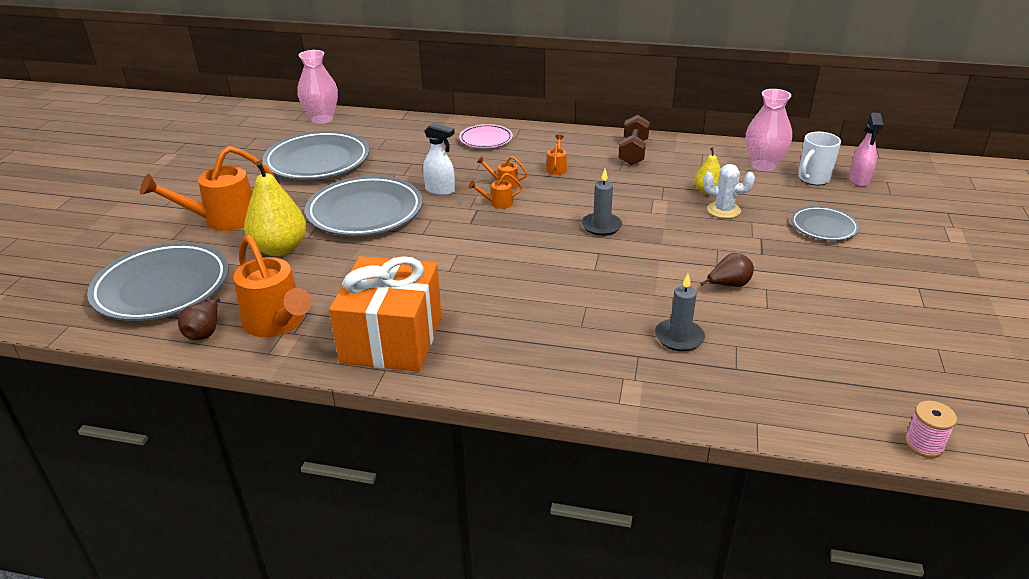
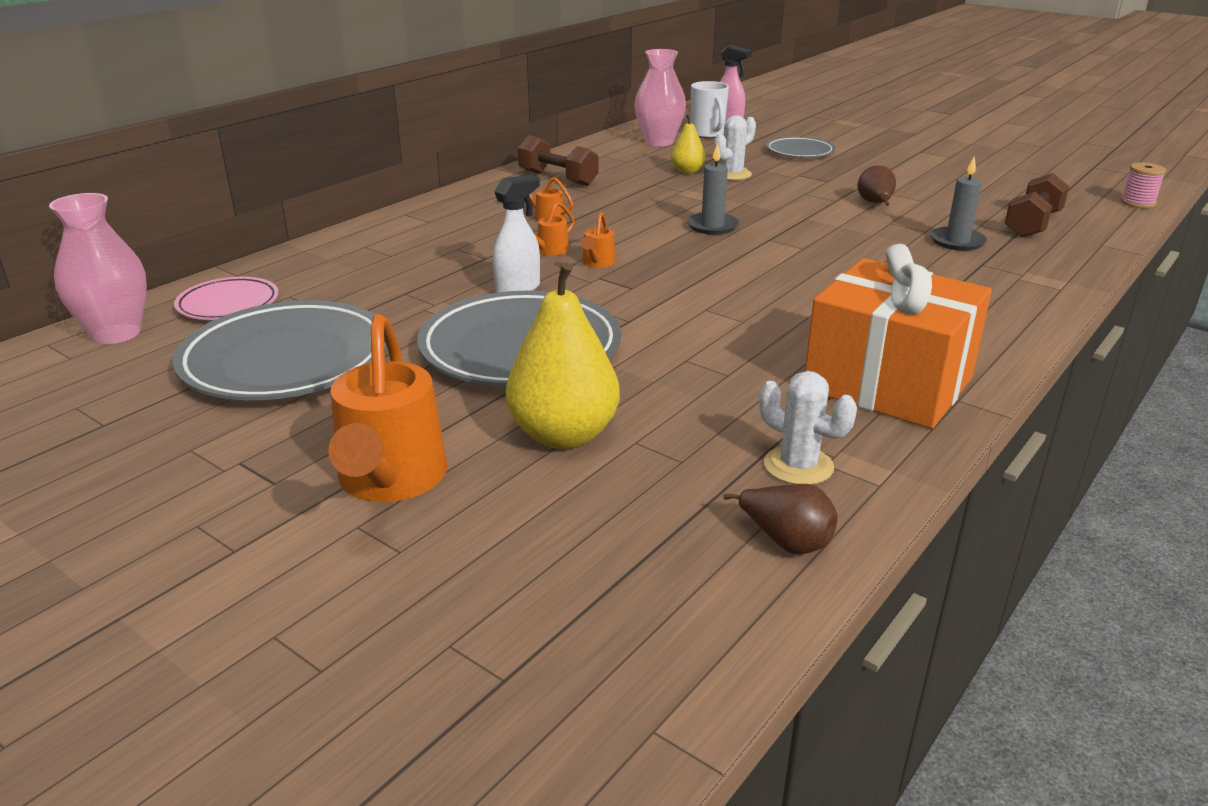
camera: 65 degrees left, 5 degrees down
(162, 288) = (594, 579): grey plate -> none
(277, 323) = (798, 466): orange watering can -> white cactus
(486, 140) = (406, 237): pink plate -> pink plate (228, 304)
(768, 375) = (1032, 225): none -> brown dumbbell

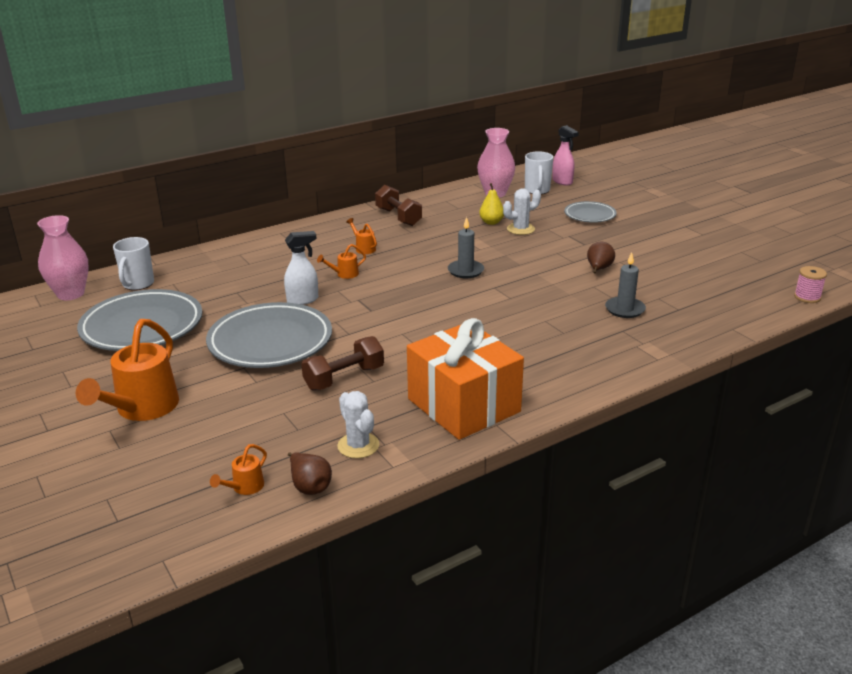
camera: 20 degrees right, 0 degrees up
(228, 304) = (137, 284): pink plate -> white mug
(563, 435) = (249, 401): yellow pear -> none
(597, 263) = (366, 289): orange watering can -> orange watering can (245, 487)
(1032, 225) = (698, 304): brown dumbbell -> brown dumbbell (344, 378)

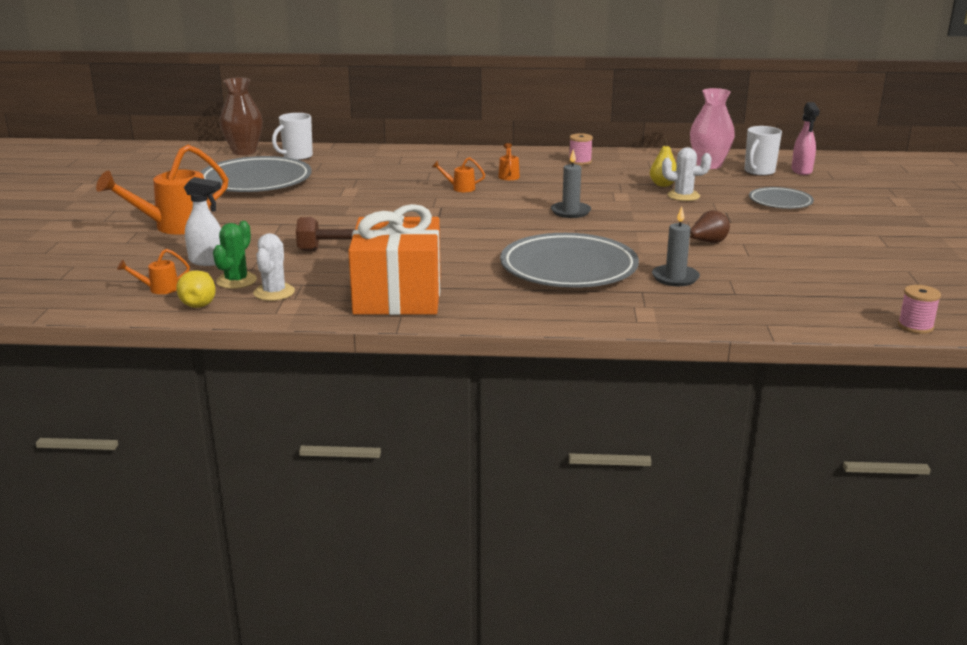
camera: 35 degrees right, 5 degrees down
(70, 294) = (244, 151): pink vase -> brown vase
(270, 342) = (326, 214): grey plate -> grey plate (568, 269)
(303, 300) = (397, 196): white spray bottle -> white spray bottle (207, 261)
(304, 447) = (236, 281): none -> green cactus
(310, 486) = (200, 303): brown pear -> yellow pear
(398, 217) = (580, 162): brown dumbbell -> pink spool

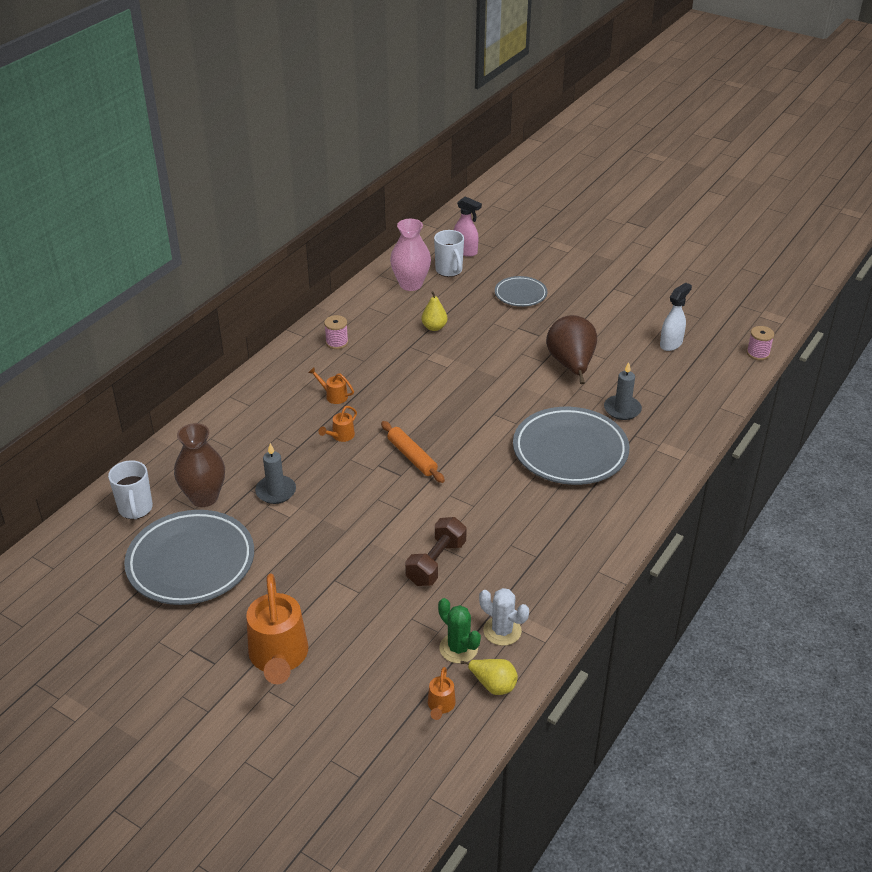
camera: 60 degrees left, 15 degrees up
(207, 261) = (396, 656): white spray bottle -> white spray bottle (671, 344)
(244, 151) = (73, 543): brown vase -> brown vase (204, 497)
(398, 295) = (558, 560): orange gift -> none
(468, 215) = (412, 457): none -> orange rolling pin
(570, 212) = (453, 400): grey candle -> grey candle (276, 491)
(683, 196) = (468, 330): white cactus -> none
(707, 243) = (571, 365): brown pear -> brown pear, size x1.87

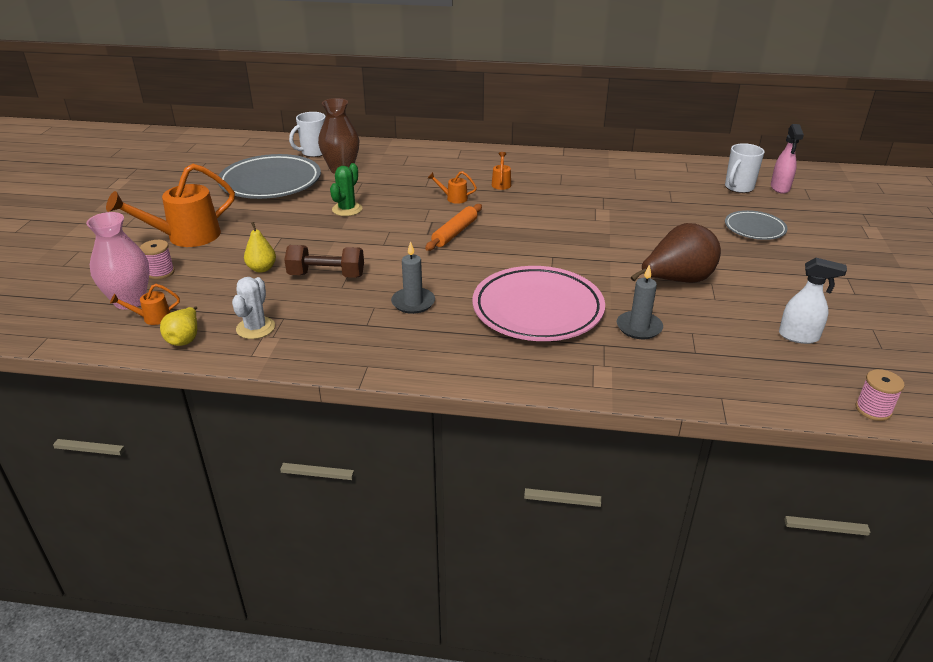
camera: 65 degrees right, 5 degrees down
(276, 491) = (367, 191): grey candle -> grey candle (413, 302)
(337, 342) = (570, 168): pink spool -> pink spool (161, 272)
(411, 284) = (691, 177): pink vase -> pink vase (130, 301)
(434, 327) = (644, 201): yellow pear -> yellow pear (262, 268)
(458, 648) = (224, 310): green cactus -> green cactus (347, 209)
(570, 451) = (537, 310): grey plate -> pink plate

